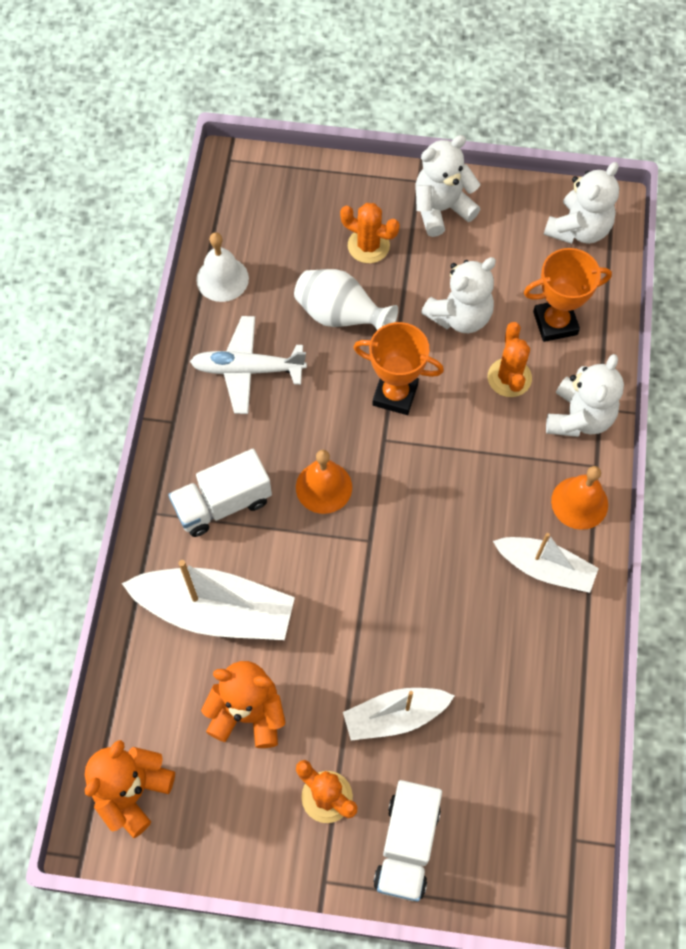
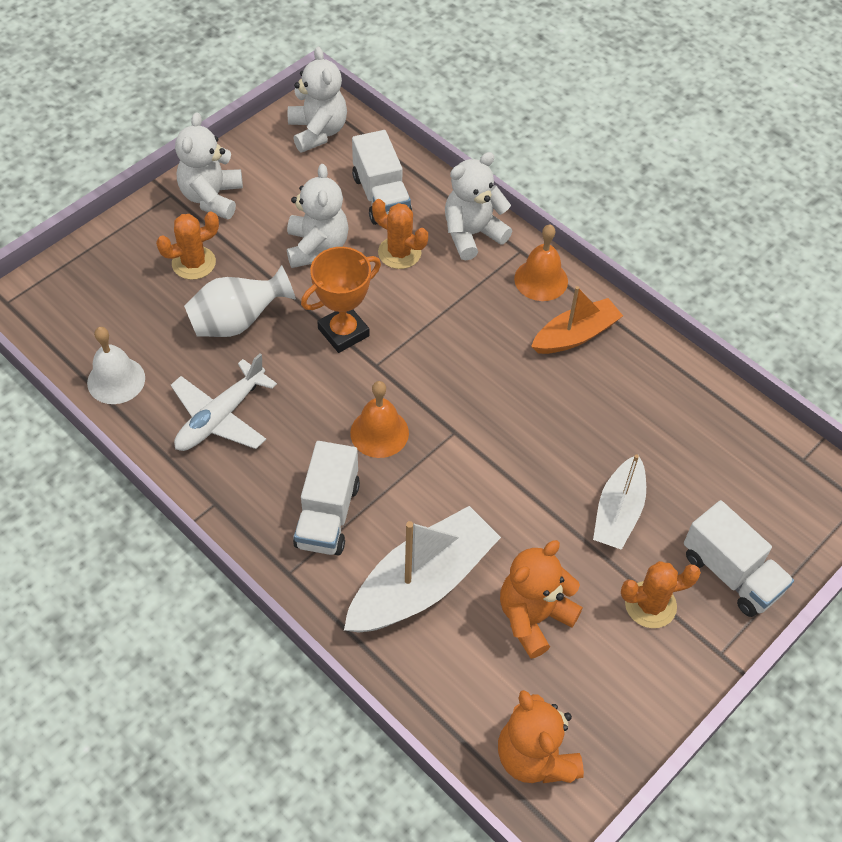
camera: 55 degrees left, 10 degrees down
(545, 568) = (575, 335): white boat -> orange boat
(555, 323) = (381, 196): orange trophy -> white truck
(579, 417) = (472, 234): white teddy bear -> white teddy bear turned 90 degrees counterclockwise

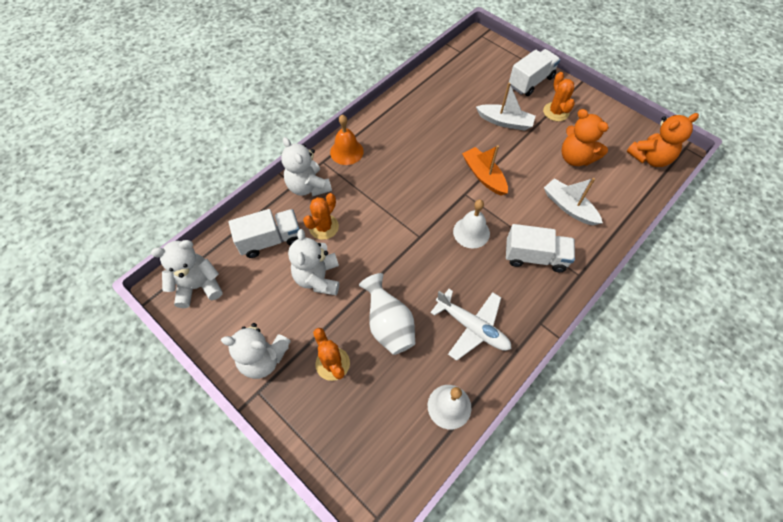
camera: 90 degrees left, 5 degrees up
(317, 247) = (318, 278): white teddy bear -> white teddy bear turned 90 degrees counterclockwise
(343, 332) = (394, 256): orange trophy -> none
(379, 432) = (471, 232): orange bell -> white bell
(422, 583) = (569, 207): white boat -> white boat, size x0.63
(575, 335) = (389, 136): orange boat -> orange boat (483, 176)

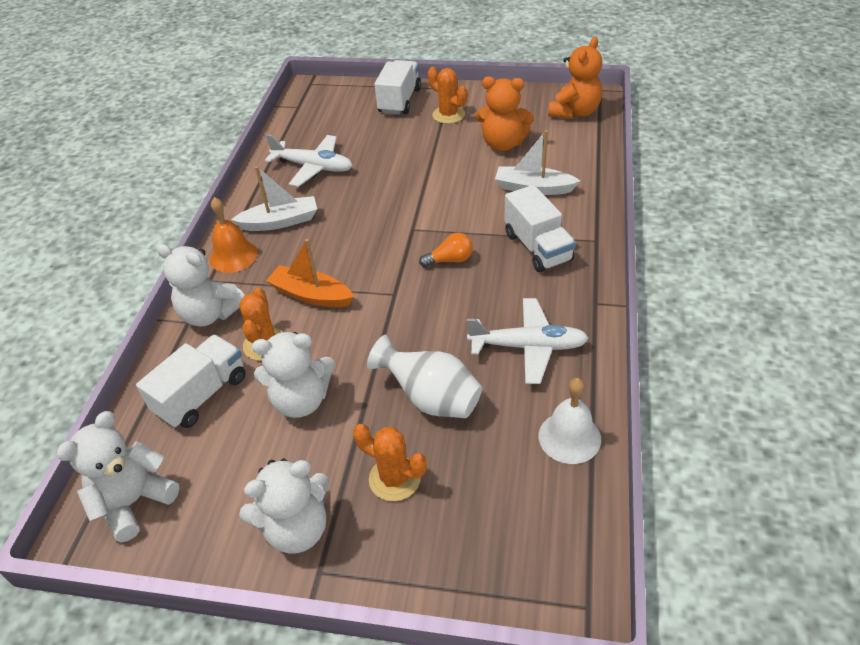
camera: 30 degrees left, 15 degrees down
(318, 278) = (301, 400): white teddy bear -> white teddy bear turned 60 degrees counterclockwise
(437, 108) = (313, 167): none -> white plane
(471, 232) = (450, 260): white bell -> orange light bulb
(483, 176) = (419, 203): orange boat -> orange boat (311, 295)
(505, 122) = (401, 146): white boat -> white boat (280, 222)
(535, 257) = (537, 247): white truck -> white truck turned 90 degrees clockwise

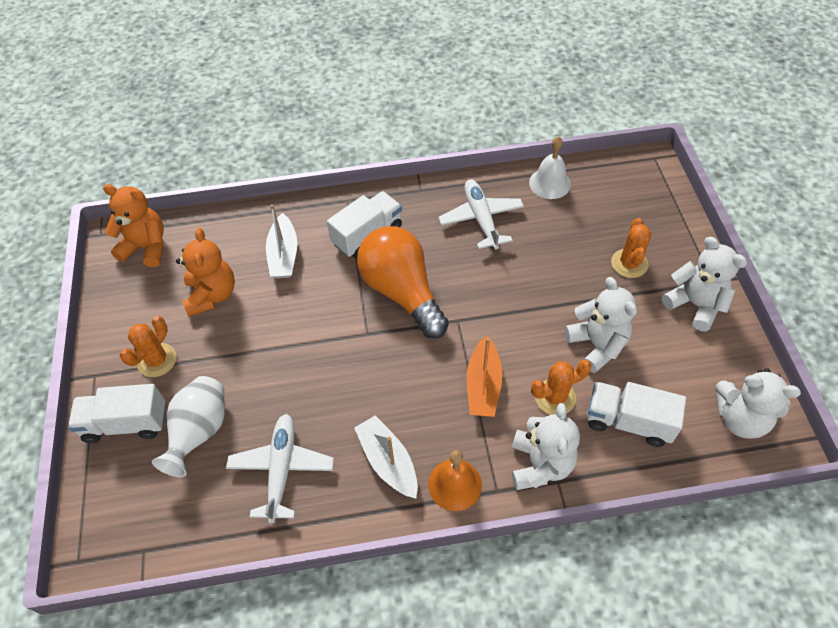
camera: 110 degrees left, 10 degrees up
(431, 399) = (555, 262): white vase -> white vase (200, 432)
(450, 260) = (402, 292): orange light bulb -> orange light bulb, size x2.43

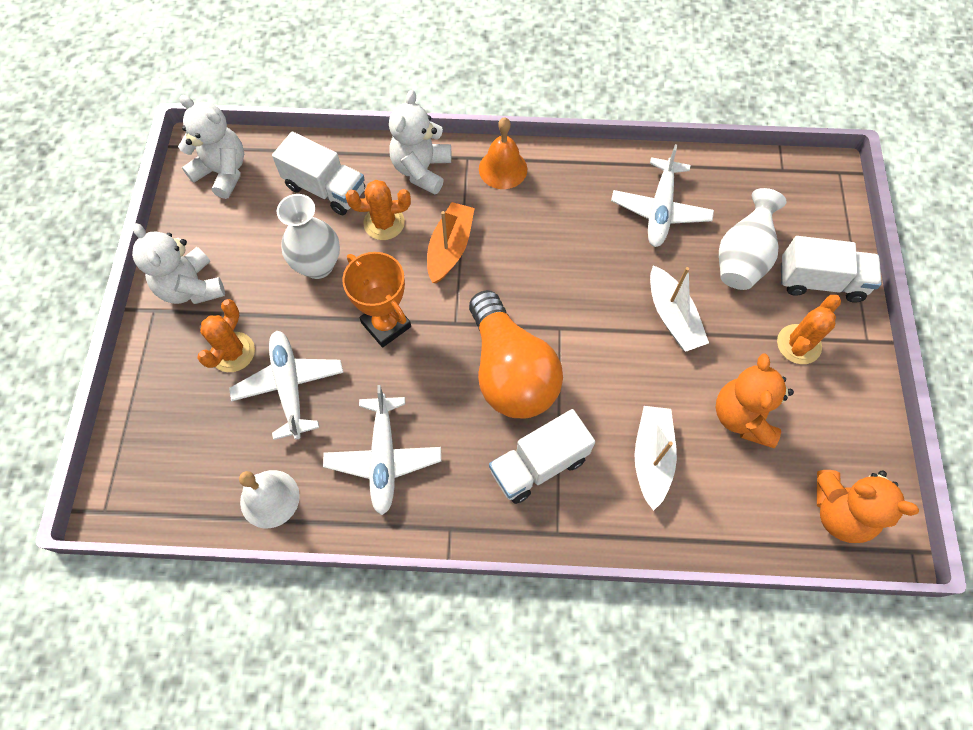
camera: 170 degrees left, 10 degrees up
(388, 461) = (559, 198): white boat -> white boat (672, 317)
(516, 307) = (386, 324): none -> orange trophy
(572, 249) = (289, 386): none -> white plane
(597, 345) = (318, 265): white teddy bear -> white vase

